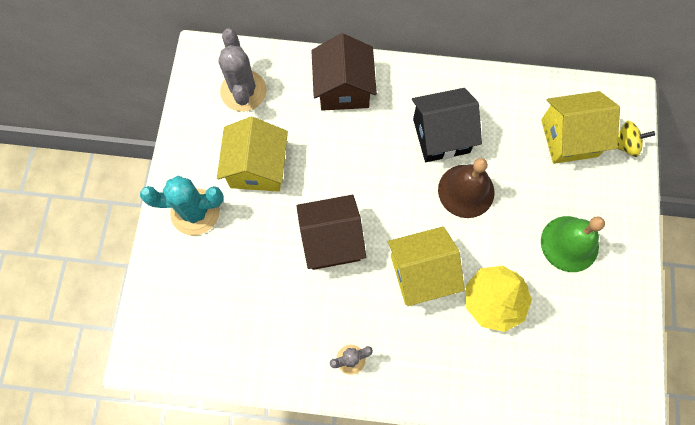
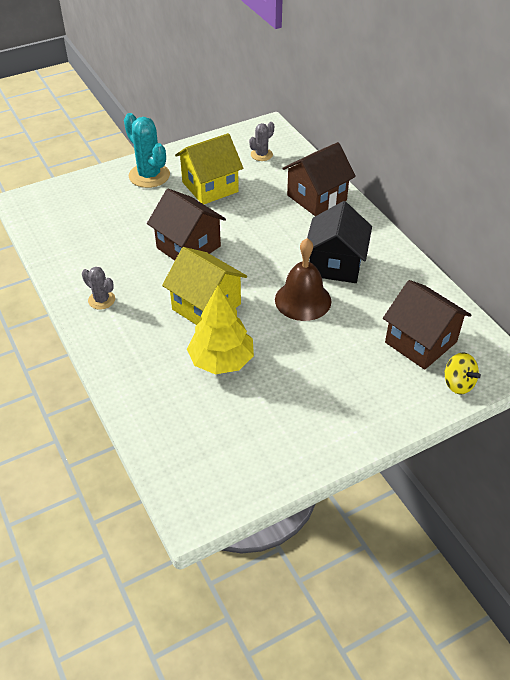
camera: 55 degrees right, 25 degrees down
(243, 91) = (261, 155): grey cactus -> grey cactus, size x0.56
(441, 136) = (335, 264): black house -> black house turned 60 degrees clockwise
(569, 138) = (420, 342): yellow house -> brown house
(569, 243) = (321, 387): green bell -> none

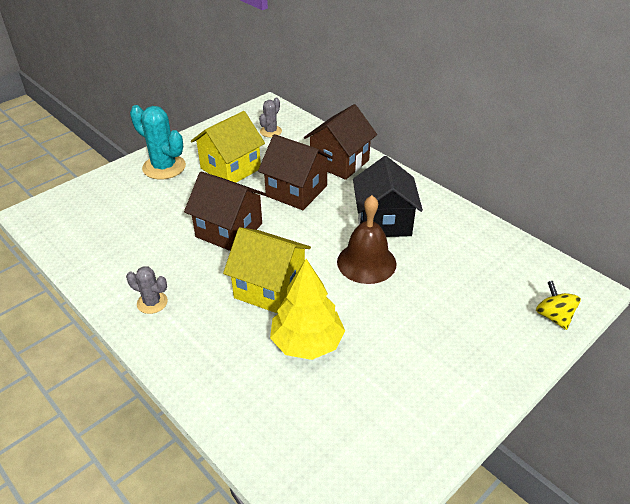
camera: 15 degrees left, 5 degrees down
(420, 342) = (499, 282): brown house -> brown house (296, 191)
(458, 384) = (553, 316): yellow spinning top -> yellow spinning top turned 150 degrees counterclockwise

